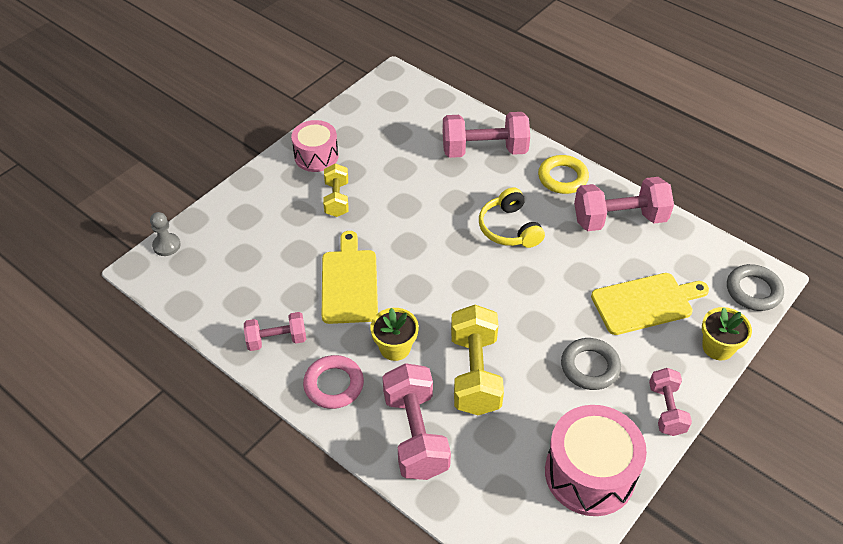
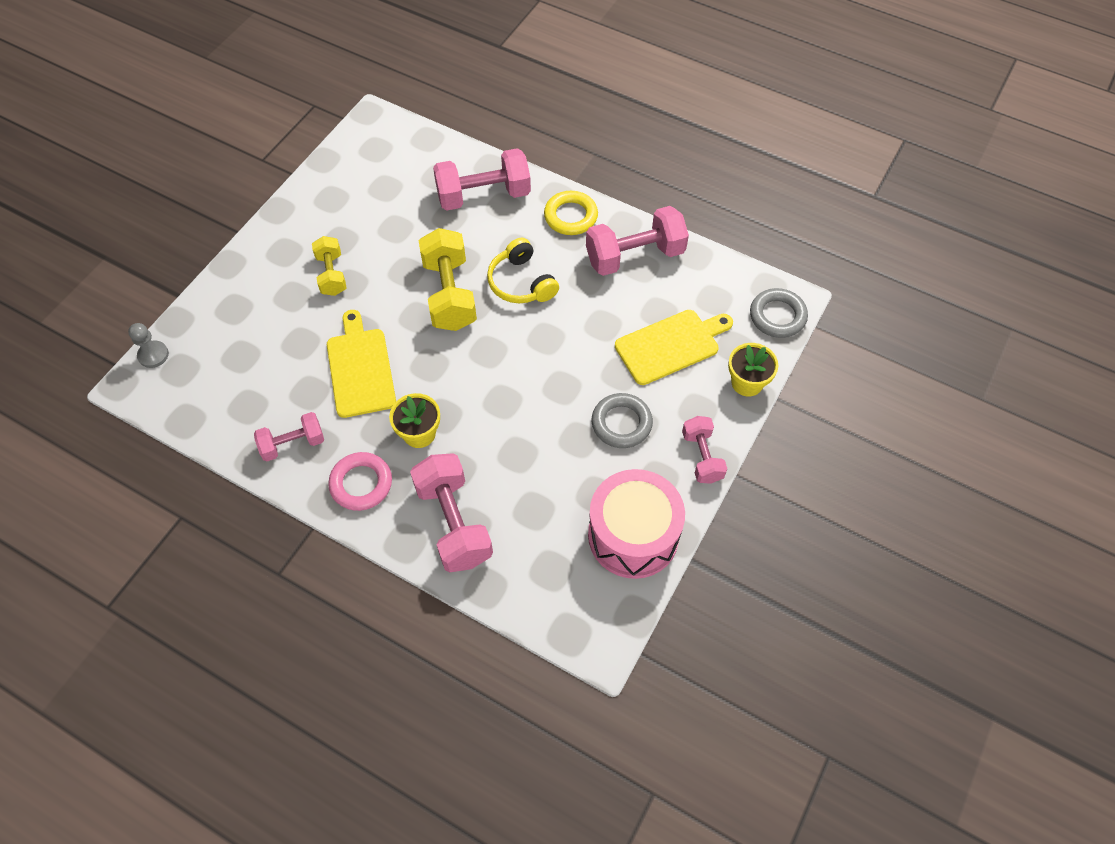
camera: 10 degrees left, 10 degrees up
(316, 156) = (301, 227): pink drum -> none
(474, 373) = (505, 449): yellow dumbbell -> yellow dumbbell (449, 294)

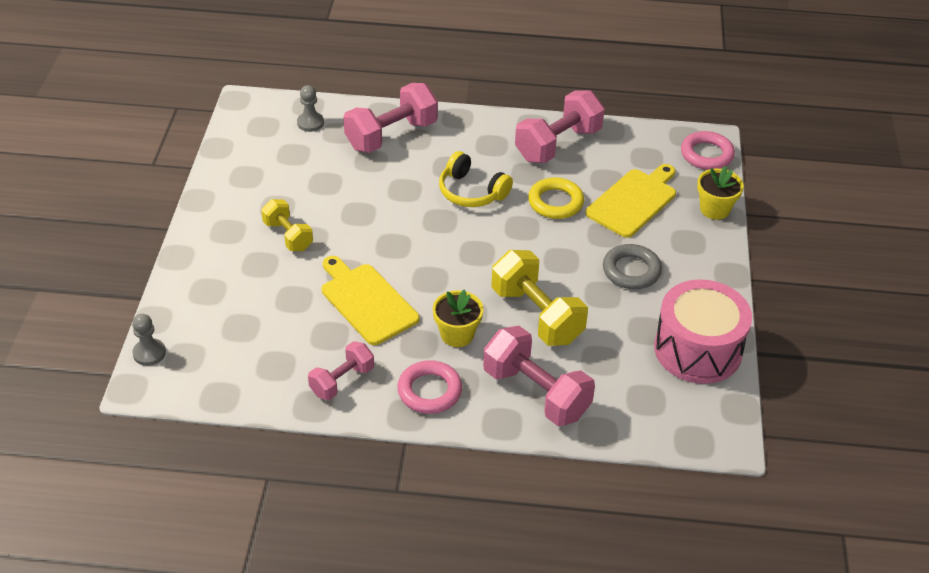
camera: 25 degrees left, 15 degrees down
(418, 158) = (310, 123): none -> grey pawn
(449, 294) = (411, 219): yellow dumbbell -> yellow dumbbell (536, 315)
(570, 216) = (481, 130): yellow ring -> yellow ring (555, 202)
(702, 457) = (715, 274): pink dumbbell -> none
(777, 316) = (706, 154): grey ring -> pink ring

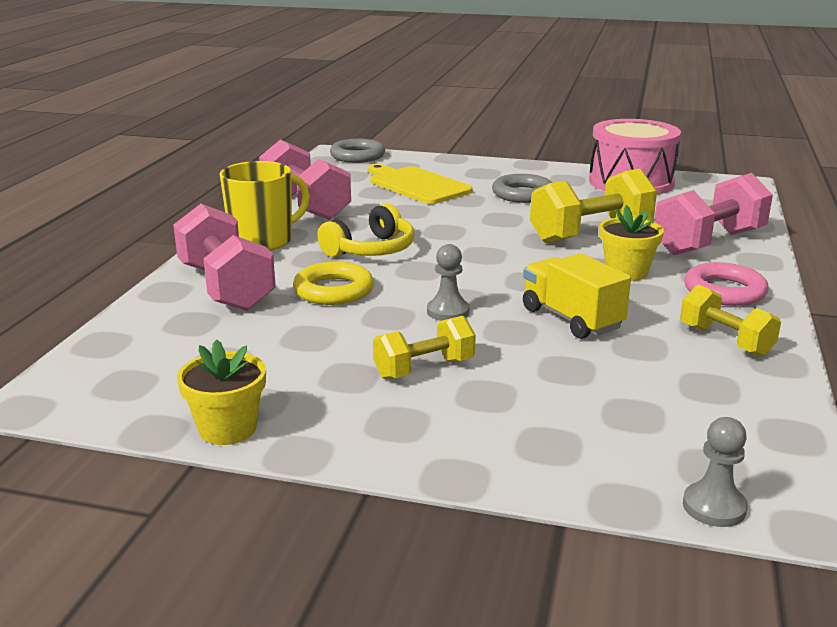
camera: 80 degrees left, 20 degrees down
(310, 123) = (150, 342): grey pawn -> grey pawn (448, 311)
(342, 381) = (725, 341): pink dumbbell -> yellow dumbbell
(366, 301) = (571, 319): yellow cutting board -> yellow truck
(477, 136) = (263, 240): none -> yellow mug
(555, 202) = (406, 214): yellow ring -> yellow ring (333, 290)
(706, 154) = (357, 156): pink ring -> grey ring
(714, 209) = (439, 160): yellow flower pot -> yellow flower pot (227, 429)

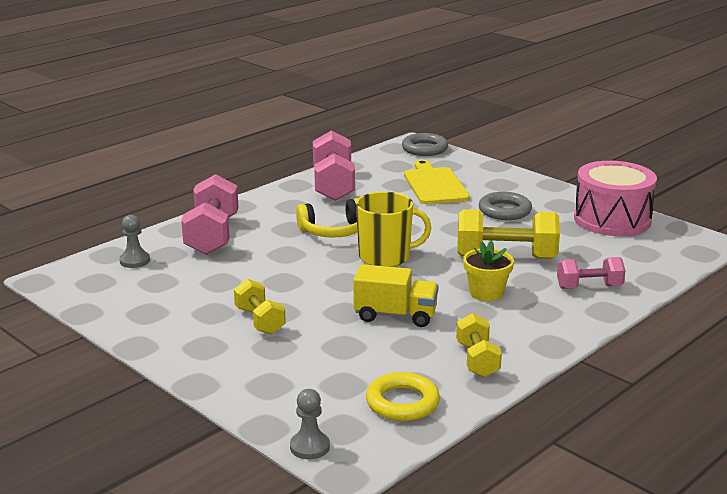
camera: 30 degrees right, 0 degrees up
(227, 429) = (117, 323): yellow flower pot -> none
(263, 240) = (273, 207): yellow mug -> yellow mug (385, 257)
(333, 290) = (272, 254): yellow ring -> yellow ring (402, 402)
(424, 369) = (259, 321): yellow dumbbell -> yellow dumbbell turned 60 degrees clockwise
(448, 311) = (323, 288): grey pawn -> grey pawn (134, 261)
(571, 319) = (395, 315): yellow truck -> yellow truck turned 105 degrees clockwise
(709, 243) = (589, 287): pink dumbbell -> pink dumbbell, size x0.60
(724, 291) = (536, 326): pink ring -> none

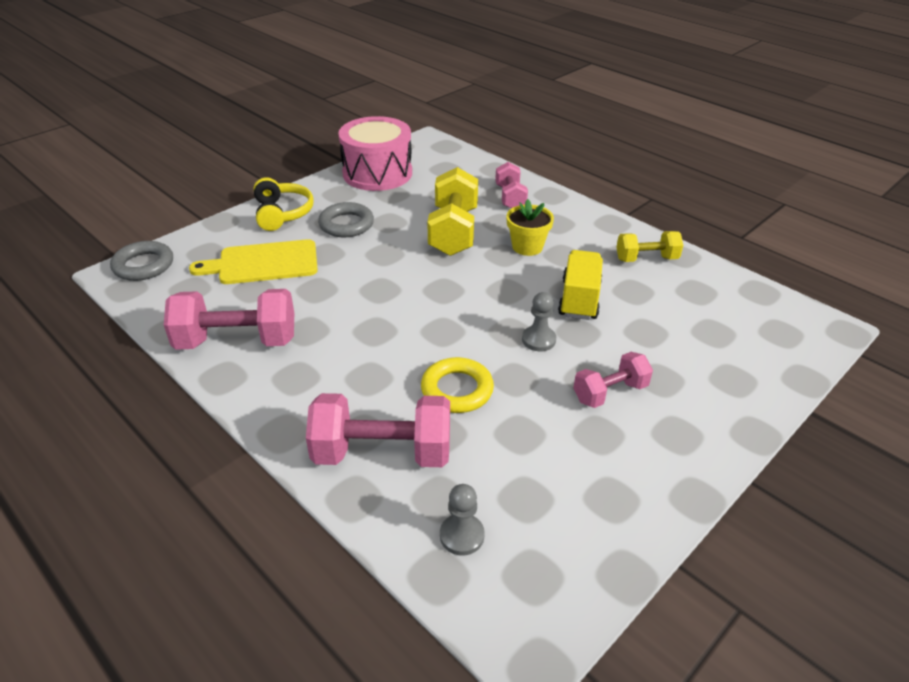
camera: 90 degrees left, 15 degrees up
(259, 321) = (610, 393): yellow dumbbell -> pink dumbbell
(309, 447) = (818, 351): grey pawn -> grey pawn (538, 340)
(333, 231) = (381, 340): yellow headphones -> yellow headphones (282, 213)
(385, 257) = (452, 302): yellow mug -> none
(402, 402) = (727, 299): yellow ring -> yellow ring (457, 390)

